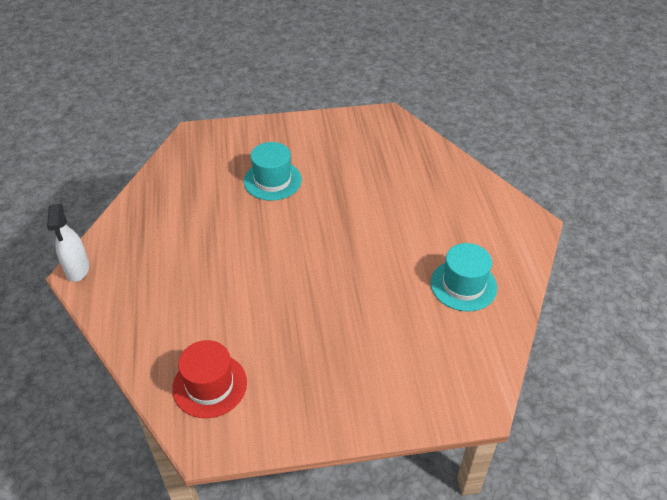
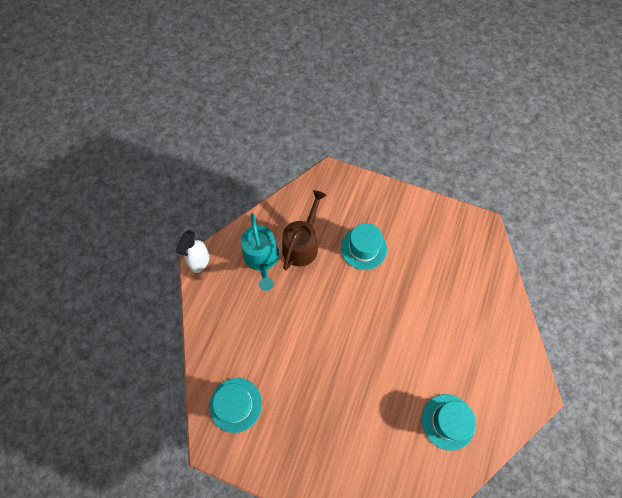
camera: 30 degrees right, 20 degrees up
(157, 235) = (262, 259): none -> turquoise watering can
(199, 204) = (302, 244): none -> brown watering can
(209, 385) = (235, 404): red hat -> turquoise hat

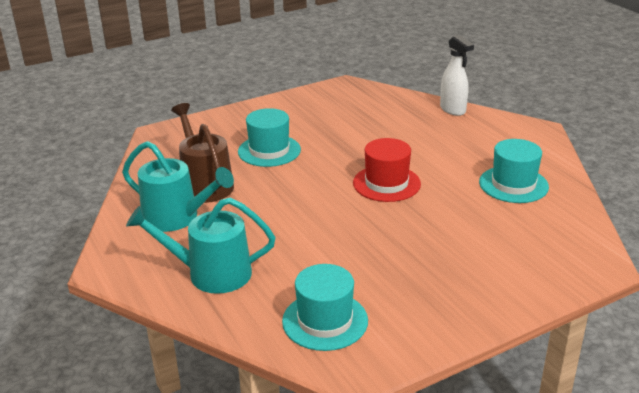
camera: 50 degrees left, 35 degrees down
(200, 262) = (103, 265): white spray bottle -> white spray bottle (453, 110)
(231, 318) = (211, 273): none -> turquoise watering can
(384, 342) = (386, 183): none -> red hat

